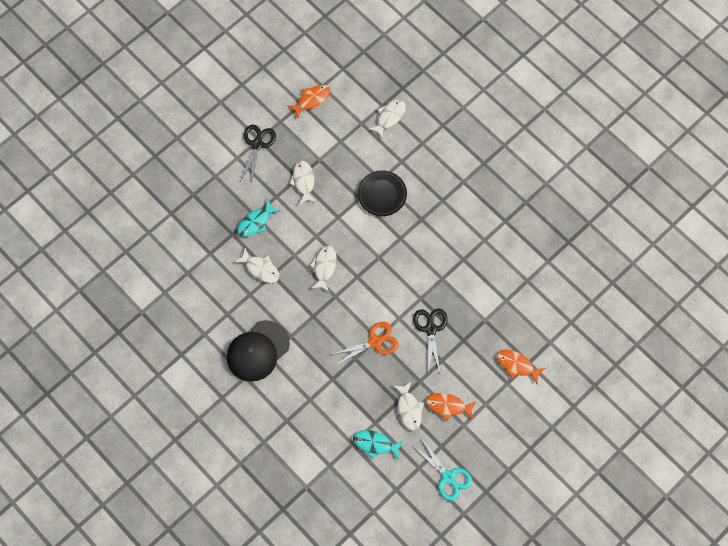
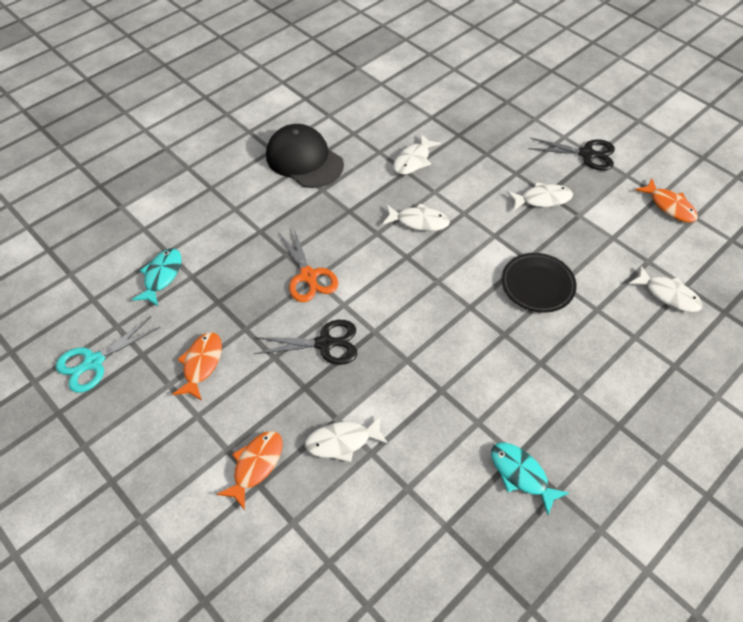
camera: 90 degrees right, 15 degrees down
(255, 222) = (476, 155): turquoise fish -> turquoise fish (521, 474)
(409, 409) = (205, 315): white fish -> white fish (342, 441)

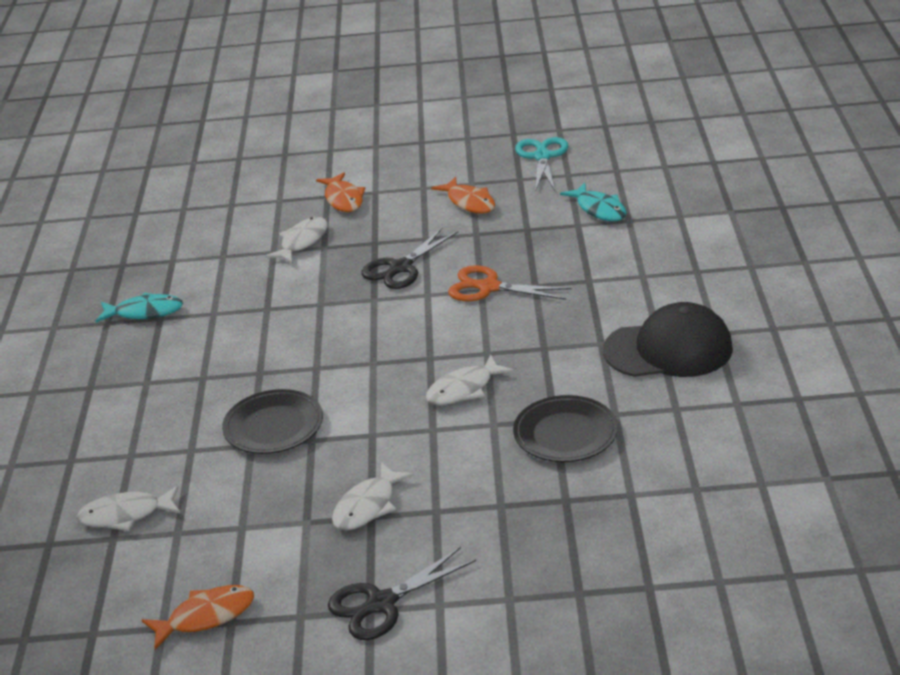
camera: 135 degrees right, 20 degrees down
(413, 160) = (565, 434): white fish -> black plate
(669, 206) = (206, 616): orange fish -> orange fish turned 150 degrees clockwise

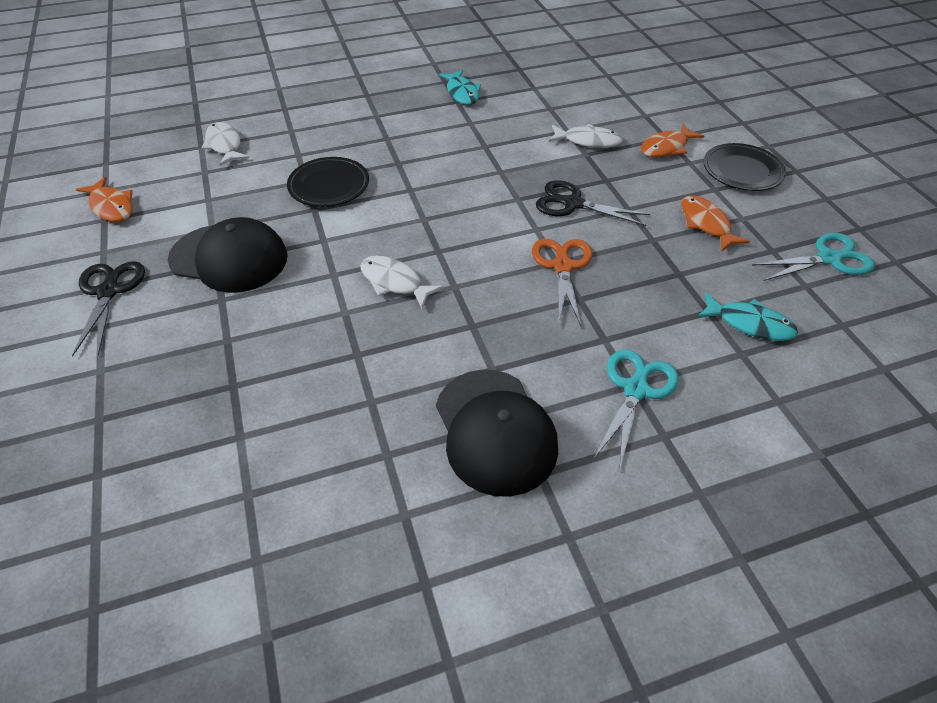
camera: 70 degrees right, 15 degrees up
(368, 506) = (229, 258): white fish -> black cap
(382, 603) = (109, 292): black scissors -> black scissors turned 45 degrees clockwise
(469, 202) = (706, 224): orange fish -> orange fish turned 120 degrees clockwise
(565, 434) = (334, 367): black plate -> black plate (742, 171)
(599, 209) = (749, 324): turquoise fish -> turquoise fish turned 105 degrees counterclockwise
(648, 275) = (635, 390): none -> turquoise scissors

